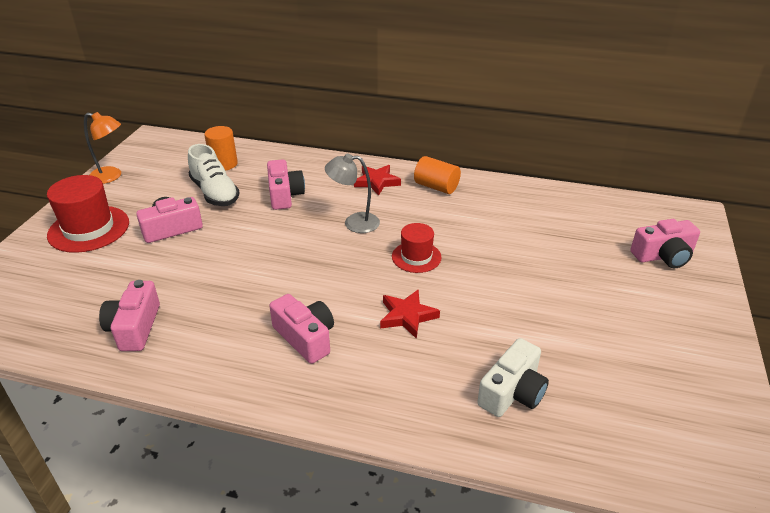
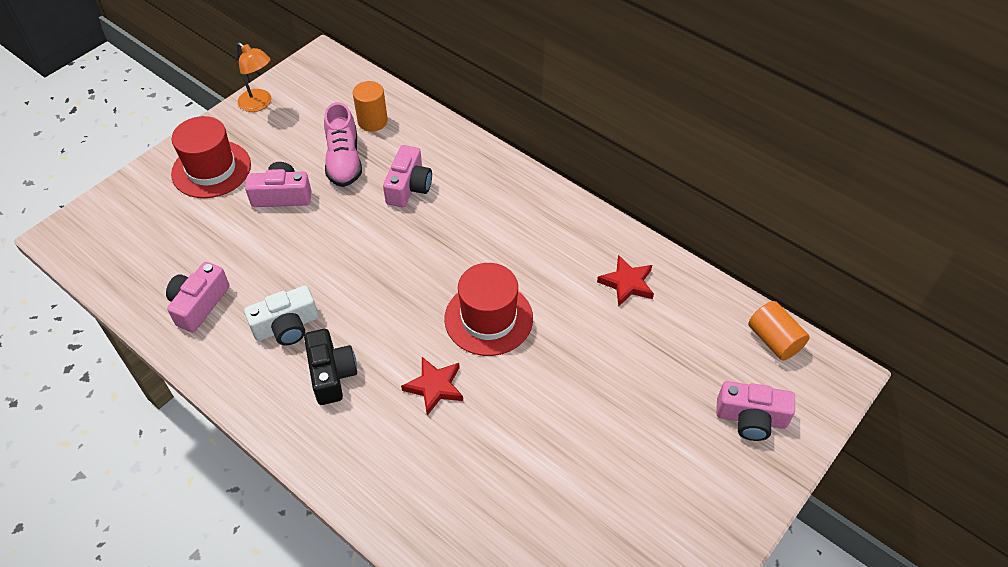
camera: 25 degrees right, 15 degrees up
(215, 193) = (344, 160): white shoe -> pink shoe
(305, 338) = (331, 374): pink camera -> black camera
(354, 222) = (455, 250): grey lamp -> none
(377, 182) = (512, 201): red star -> red star (627, 283)
(416, 257) = (488, 318): red hat -> red hat, size x1.65
(436, 187) = (571, 230): orange cylinder -> orange cylinder (774, 340)
(512, 392) = (474, 510): white camera -> white camera (286, 326)

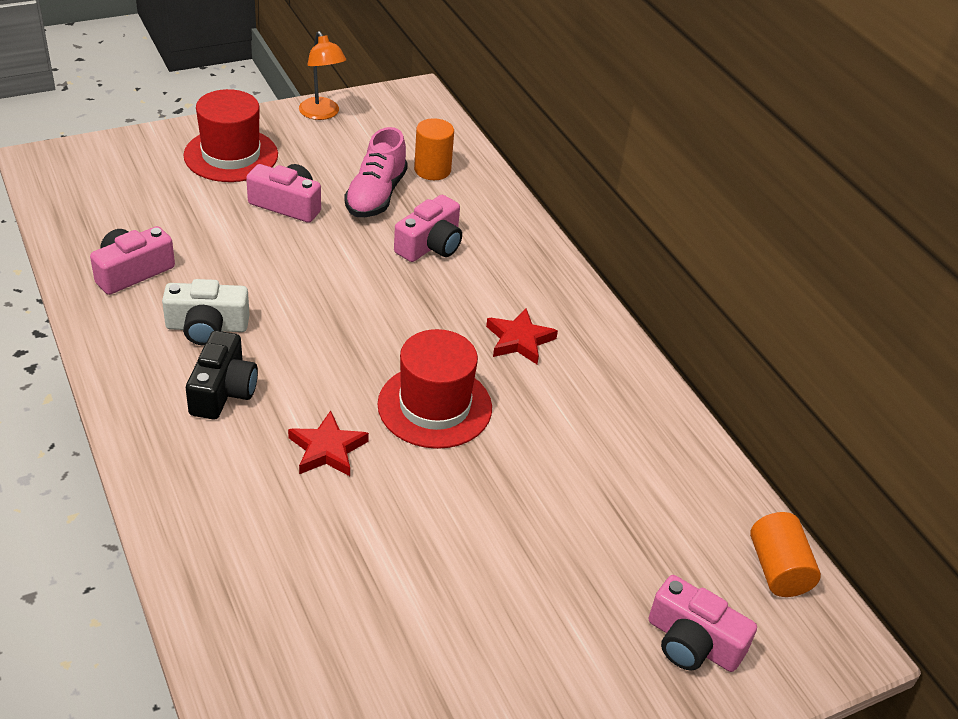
camera: 20 degrees right, 10 degrees down
(627, 283) = (625, 435): red star -> red star (519, 340)

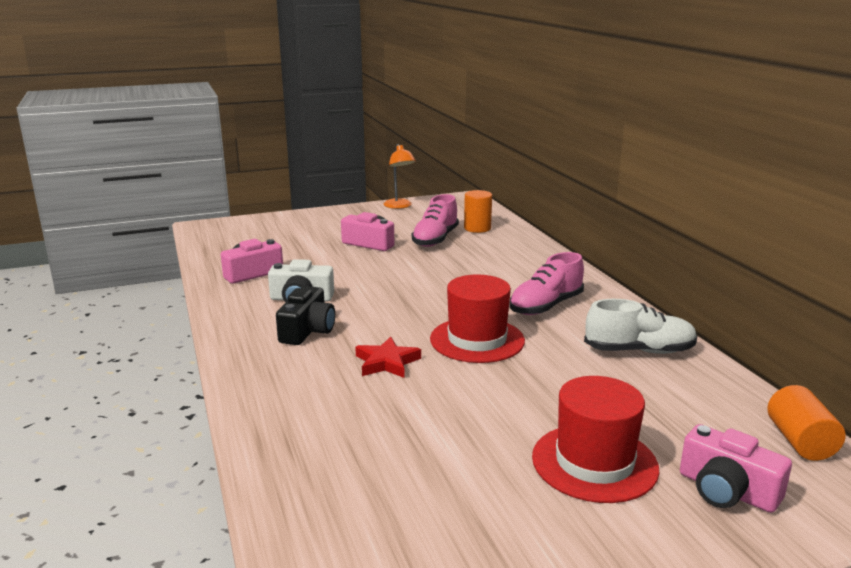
camera: 10 degrees right, 20 degrees down
(231, 155) = (333, 223): red hat -> red hat (594, 462)
(430, 245) = (475, 261): pink camera -> none
(519, 340) = (546, 306): red star -> pink shoe
(625, 423) = (639, 351): none -> white shoe

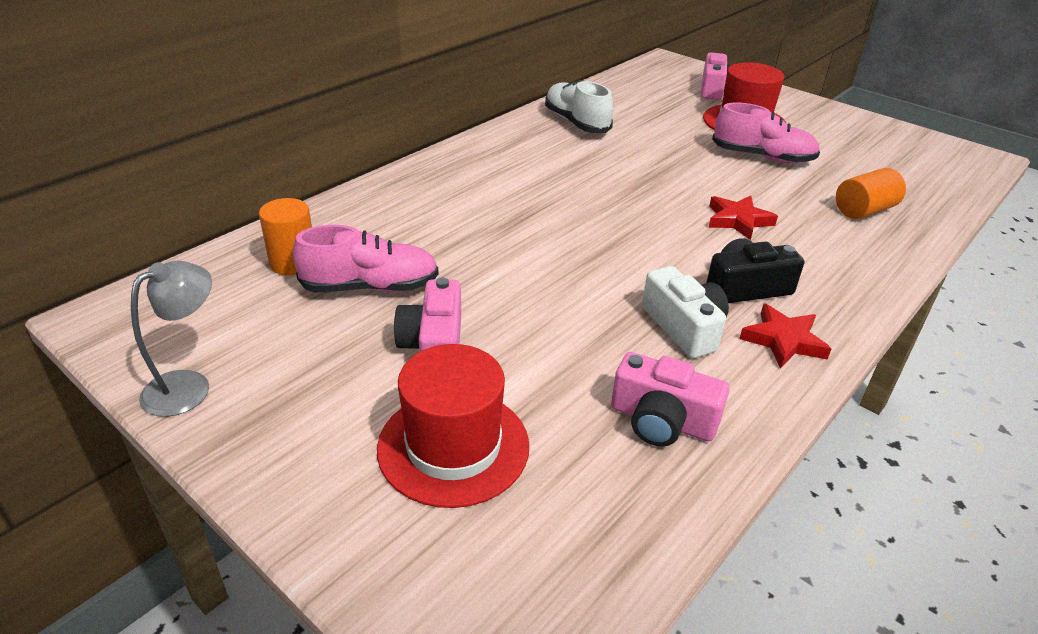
camera: 120 degrees left, 15 degrees up
(249, 322) = (783, 340): none -> red star
(399, 206) = (189, 386): orange lamp -> grey lamp
(477, 340) = (641, 188): red hat -> red hat (453, 446)
(546, 306) = (530, 169): pink shoe -> pink shoe (762, 157)
(800, 442) = (639, 75): orange cylinder -> orange cylinder (864, 210)

